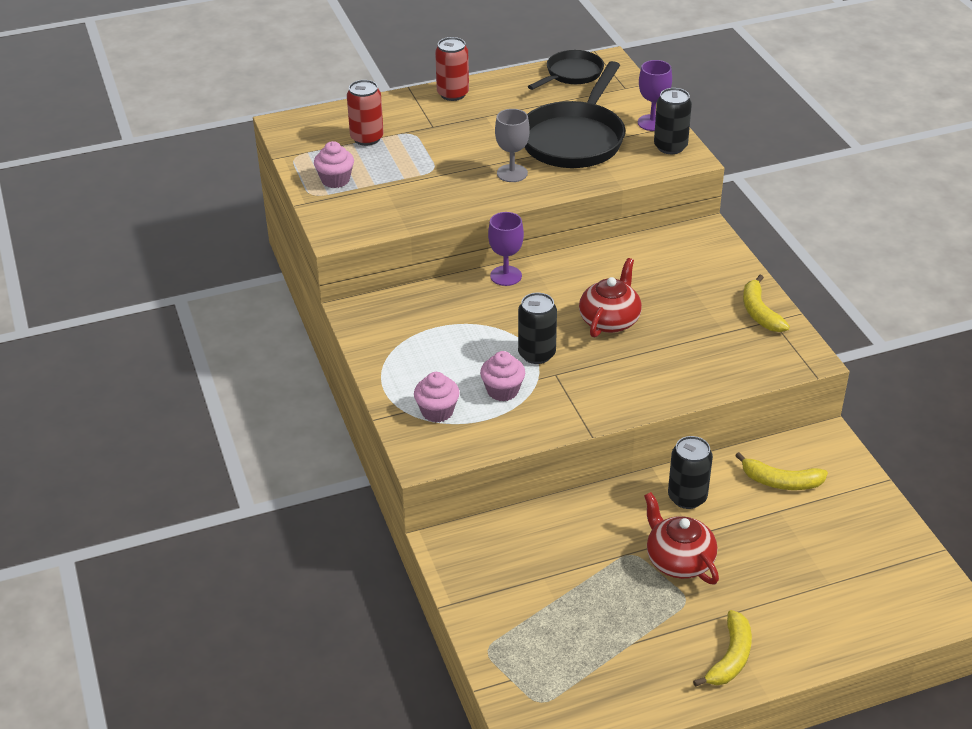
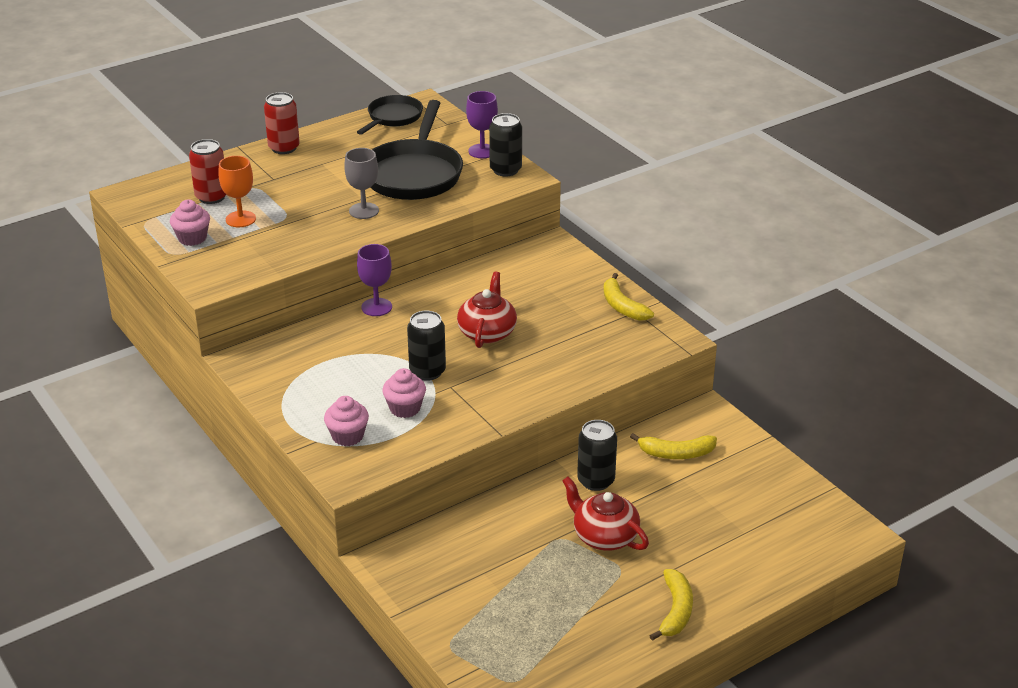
camera: 15 degrees left, 5 degrees down
(388, 166) = (240, 219): none -> orange goblet

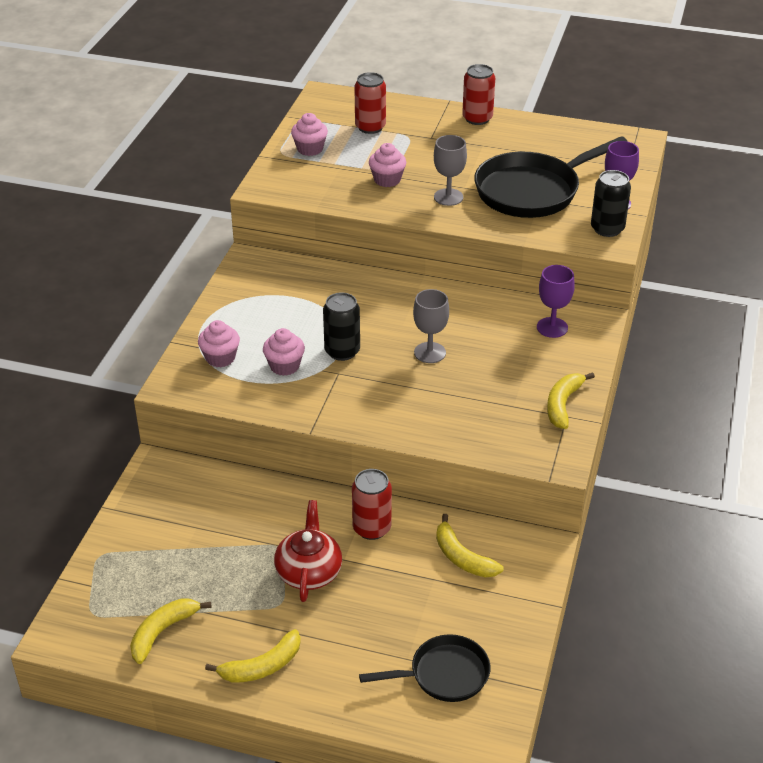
camera: 50 degrees right, 5 degrees up
(240, 219) = (360, 154): orange goblet -> none
(296, 225) = (387, 180): none -> pink cupcake
(376, 307) = (389, 282): purple goblet -> purple goblet (552, 327)
(393, 118) = (595, 139): black pan -> black pan (444, 674)
(487, 332) = (430, 353): red teapot -> grey goblet
(580, 649) = (162, 632): none -> yellow banana
(596, 481) = (372, 528): black can -> red can

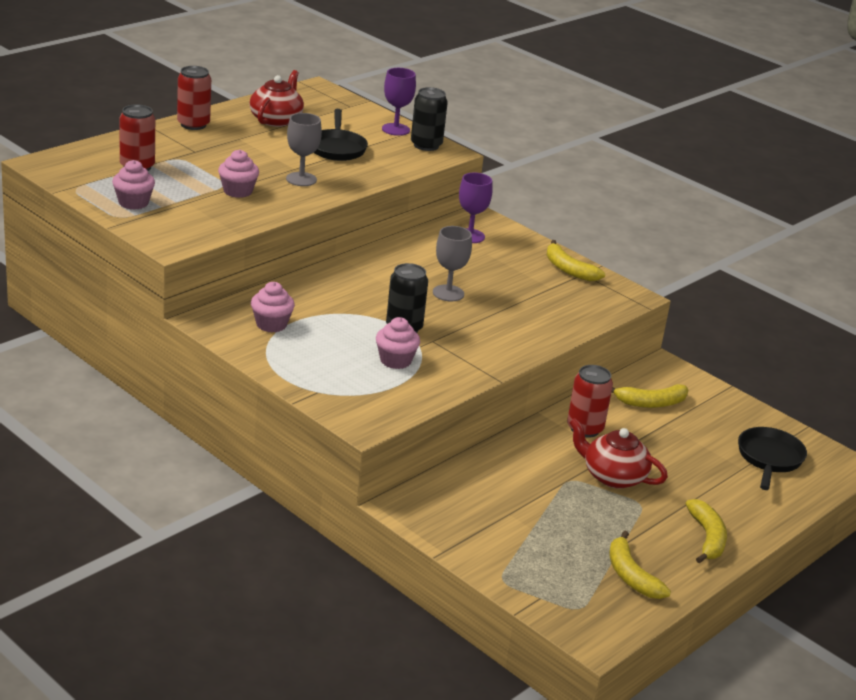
camera: 65 degrees left, 10 degrees down
(220, 358) = (348, 386): pink cupcake -> pink cupcake (271, 324)
(532, 191) = (337, 148): black pan -> black pan, size x0.58
(543, 146) = (276, 120): none -> red teapot

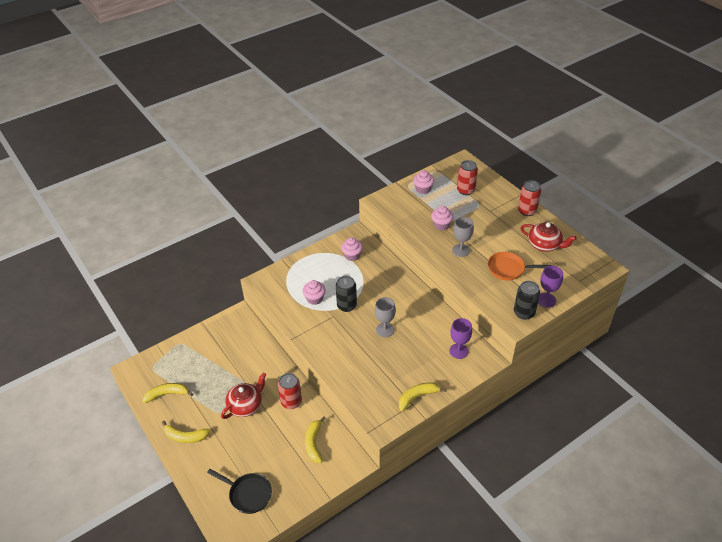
camera: 105 degrees right, 15 degrees up
(337, 148) = (508, 269): black pan -> orange pan

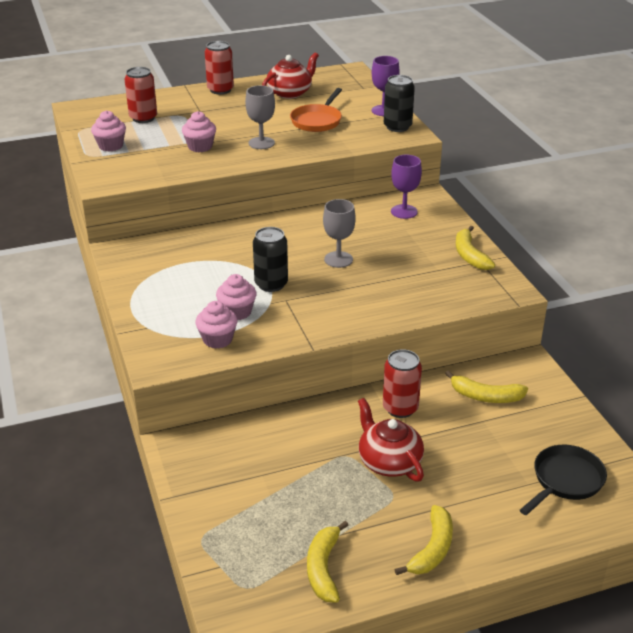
camera: 75 degrees left, 10 degrees down
(352, 255) = (165, 262): pink cupcake -> pink cupcake (217, 339)

